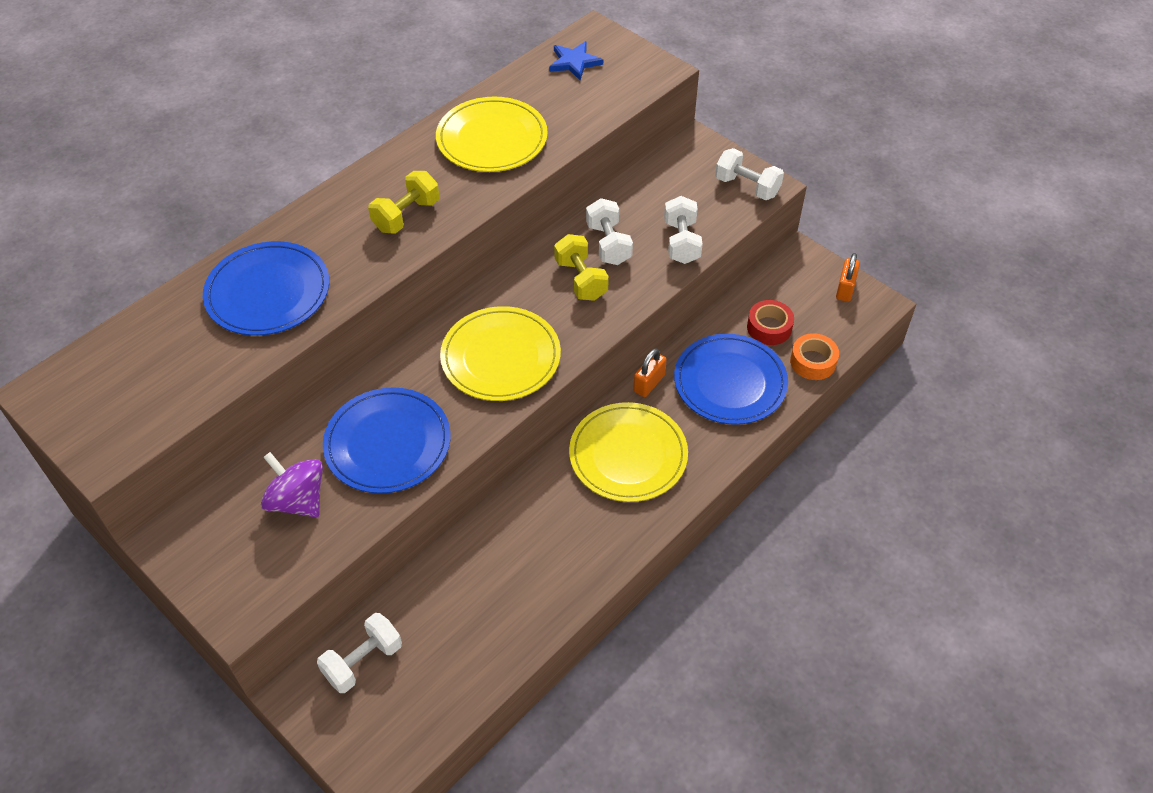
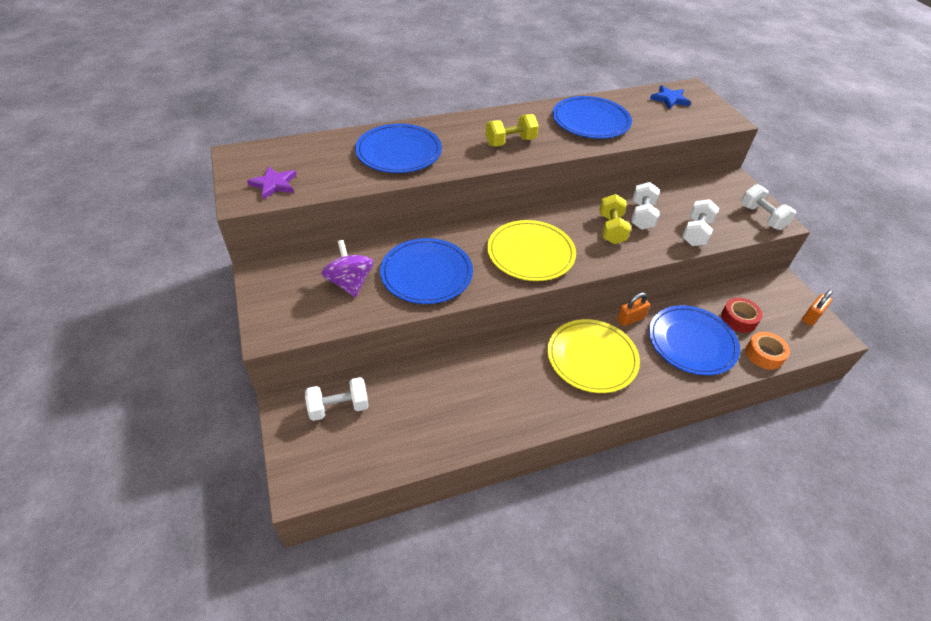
camera: 25 degrees right, 5 degrees down
(130, 415) = (274, 184): none -> purple star
(492, 139) = (591, 121): yellow plate -> blue plate

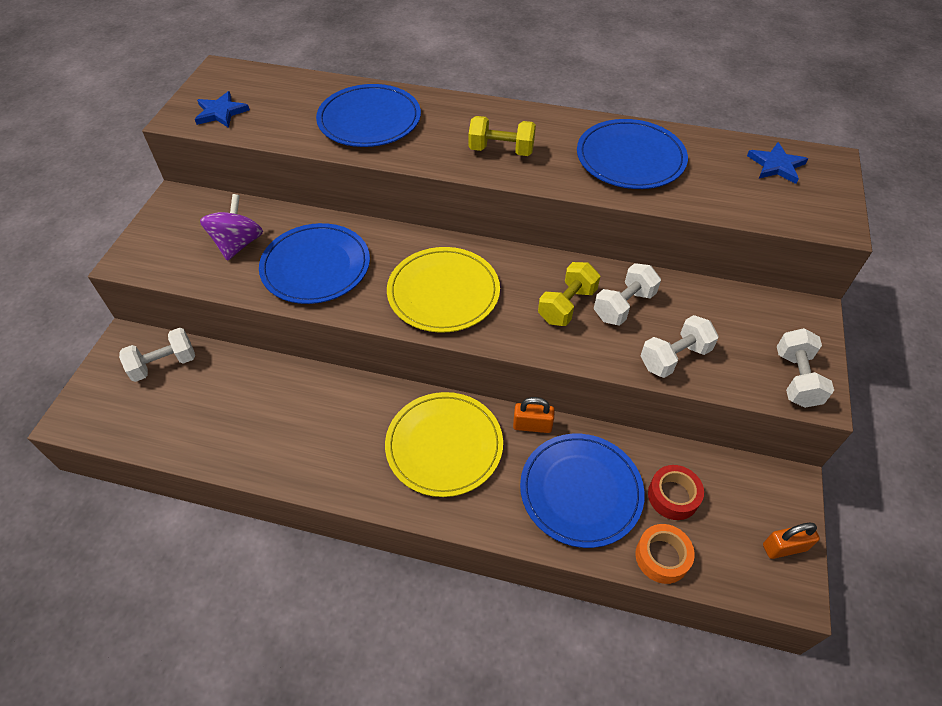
camera: 35 degrees right, 5 degrees up
(274, 184) = (221, 112): purple star -> blue star
(339, 407) = (164, 364): white dumbbell -> white dumbbell turned 45 degrees counterclockwise

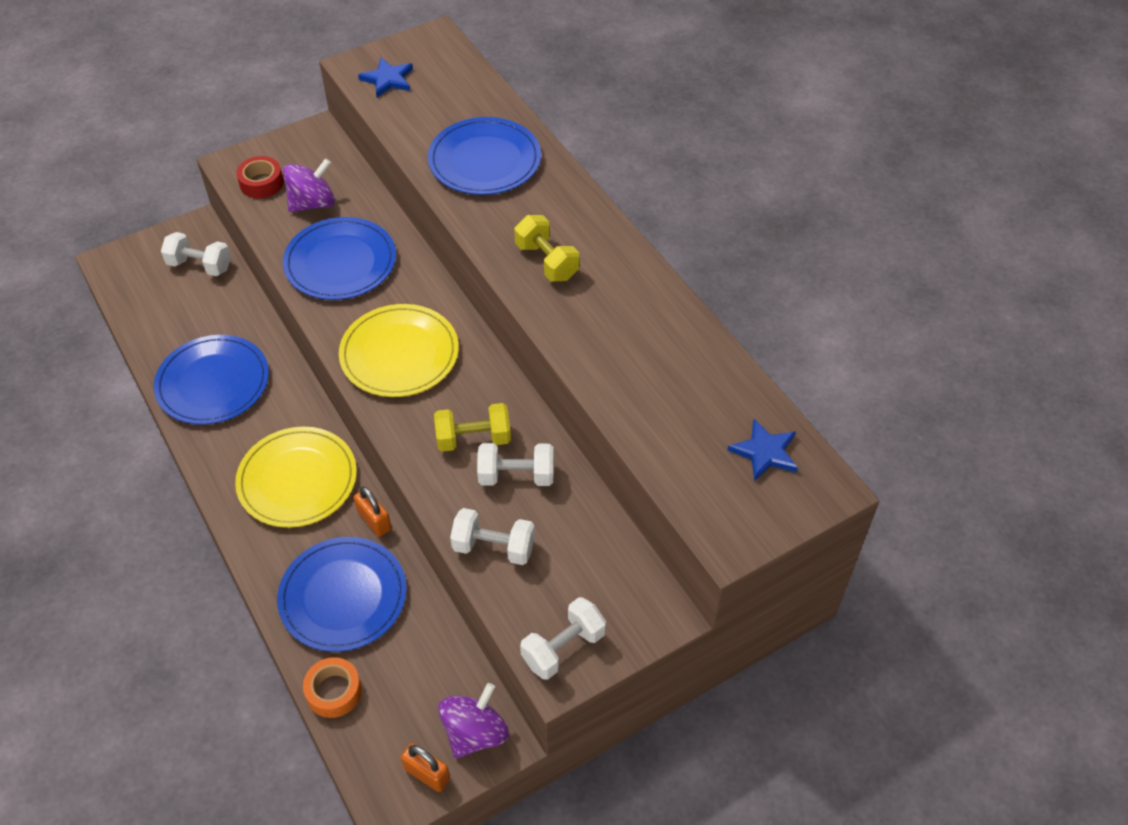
camera: 45 degrees right, 0 degrees up
(630, 158) = (643, 347): blue plate -> blue plate (213, 383)
(673, 496) = (401, 662): red tape -> red tape (261, 183)
(771, 494) = (475, 733): none -> purple spinning top

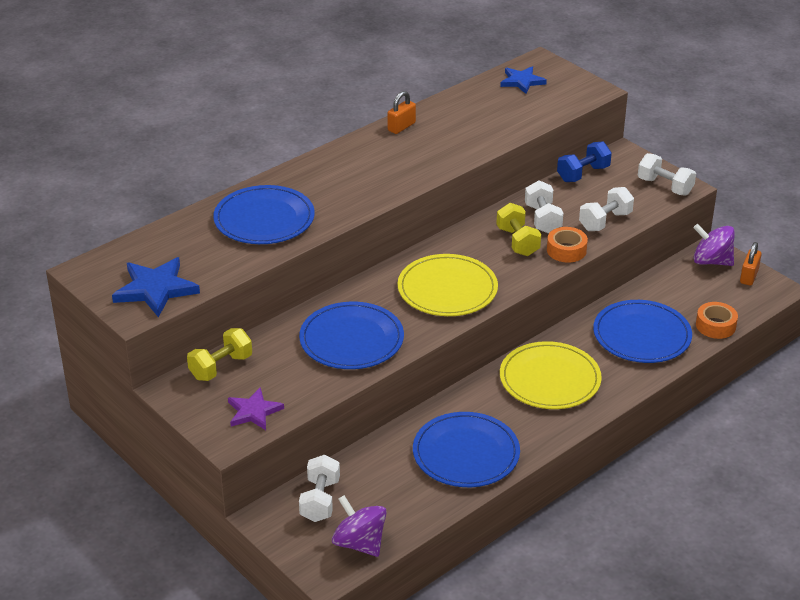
camera: 100 degrees left, 15 degrees down
(261, 183) = (254, 411): red tape -> purple star
(312, 203) = (277, 371): purple spinning top -> purple spinning top (359, 543)
(374, 520) = (571, 331): orange padlock -> orange padlock (401, 127)
(388, 79) = (155, 289): blue star -> blue star, size x1.54
(441, 487) = (566, 250): none -> orange tape
(494, 547) = (605, 221): white dumbbell -> white dumbbell turned 45 degrees clockwise
(546, 261) = (377, 176): yellow dumbbell -> yellow dumbbell (221, 367)
(616, 548) = (583, 174): none -> blue dumbbell

